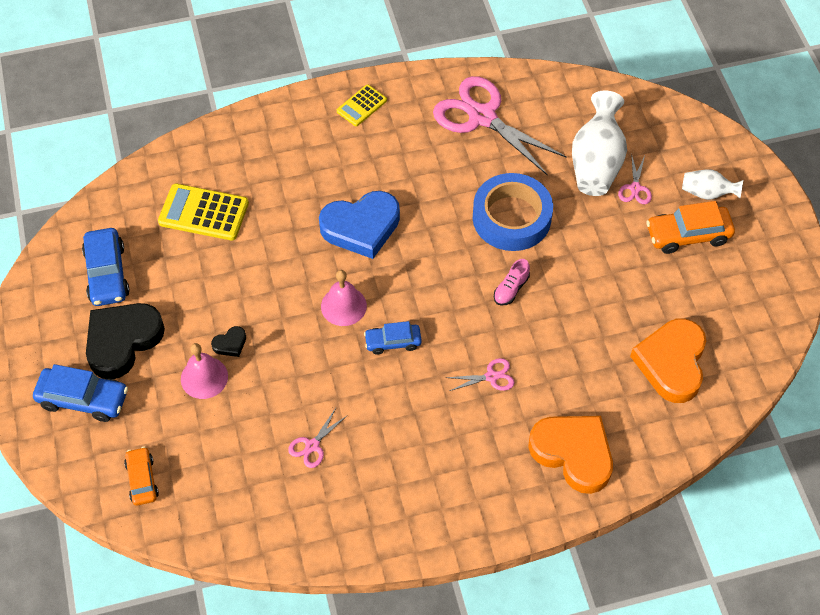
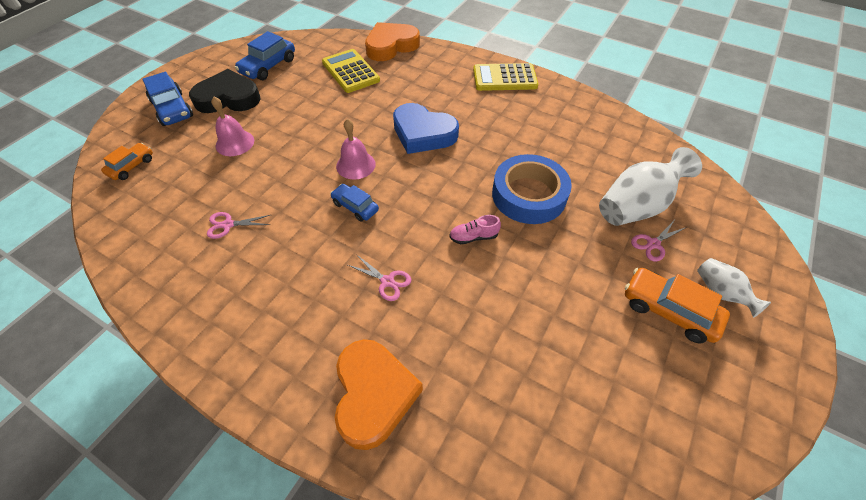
camera: 45 degrees right, 5 degrees down
(230, 344) = (271, 137): black heart -> none
(361, 106) = (504, 78): yellow calculator -> yellow calculator, size x1.67
(481, 117) = (577, 128): pink scissors -> none
(671, 363) = (543, 400): orange heart -> orange heart (391, 46)

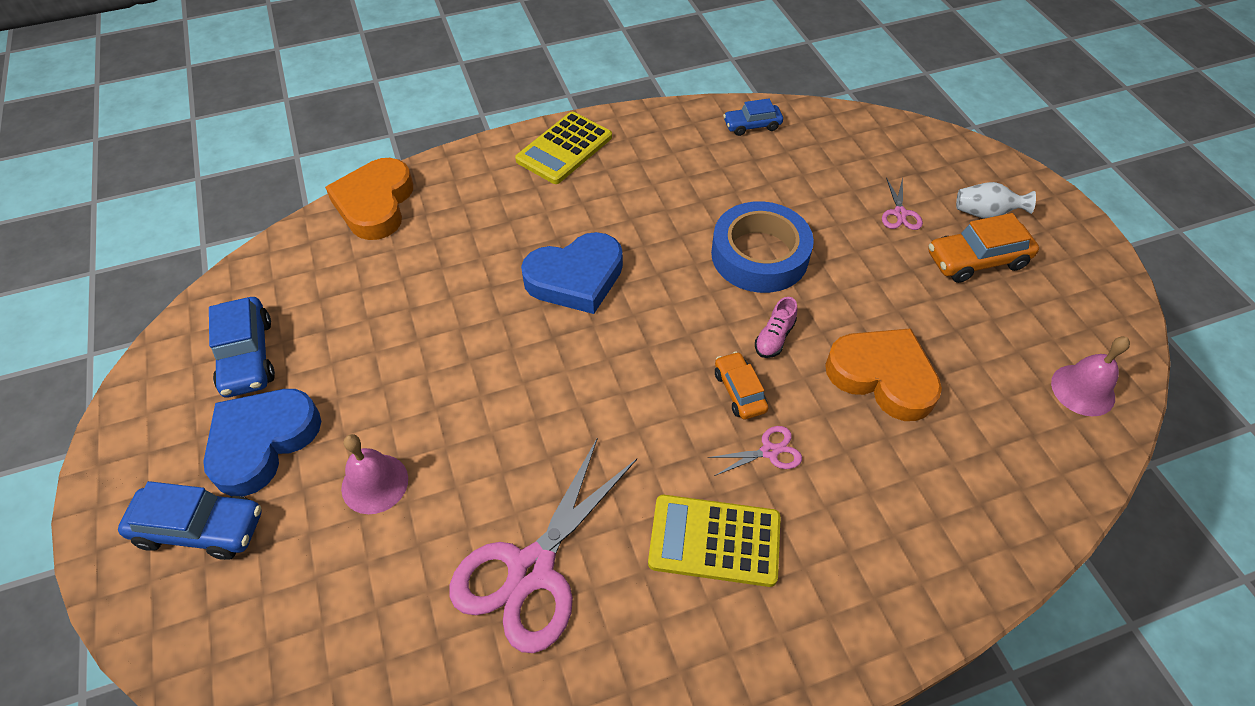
camera: 50 degrees left, 0 degrees up
(131, 166) = (279, 645): orange car -> orange car (739, 391)
(228, 98) = (262, 442): black heart -> blue heart
(228, 225) = (531, 571): pink scissors -> pink scissors, size x2.33
(350, 71) = (376, 275): yellow calculator -> yellow calculator (714, 541)
(355, 165) = (561, 374): pink bell -> pink bell (1083, 390)
(355, 207) = (631, 415): blue car -> blue car (752, 125)
(373, 394) = (903, 551): orange heart -> orange heart (882, 377)
(636, 206) = (847, 190): white vase -> none

